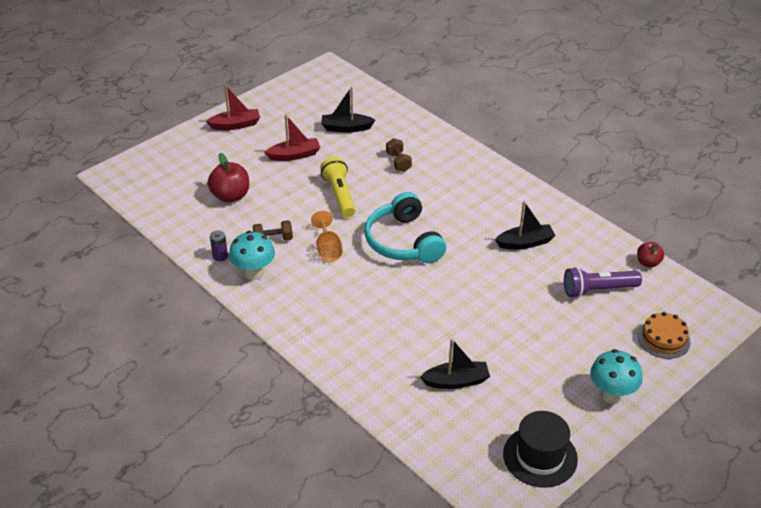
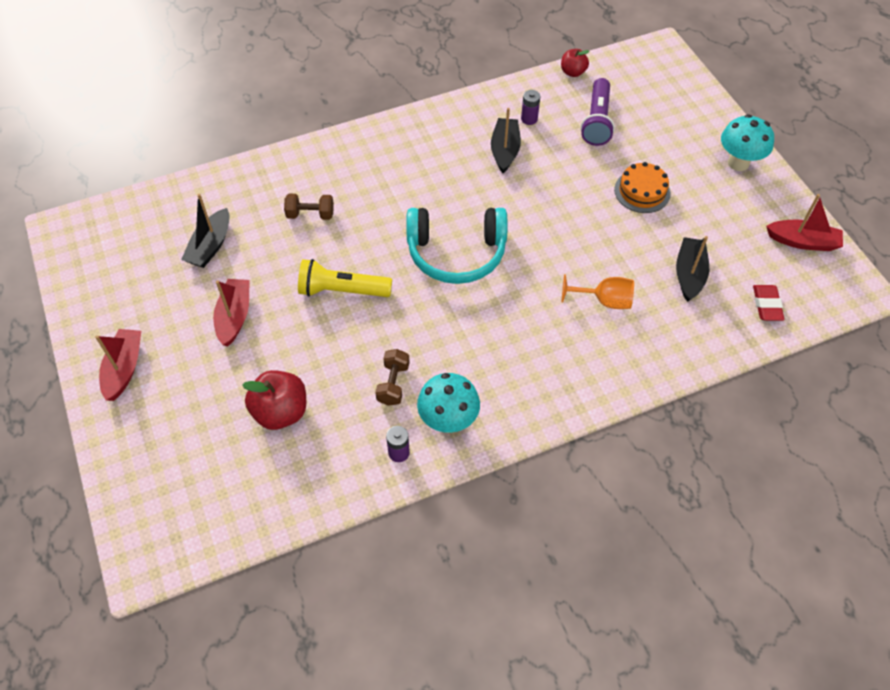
camera: 70 degrees left, 15 degrees up
(328, 249) = (437, 330): orange goblet -> orange goblet (604, 301)
(449, 439) = (766, 305): none -> red eraser
(540, 456) = (802, 241): black hat -> red boat
(571, 248) = (529, 119): none -> purple battery
(663, 339) = (677, 101): orange cake -> orange cake (642, 191)

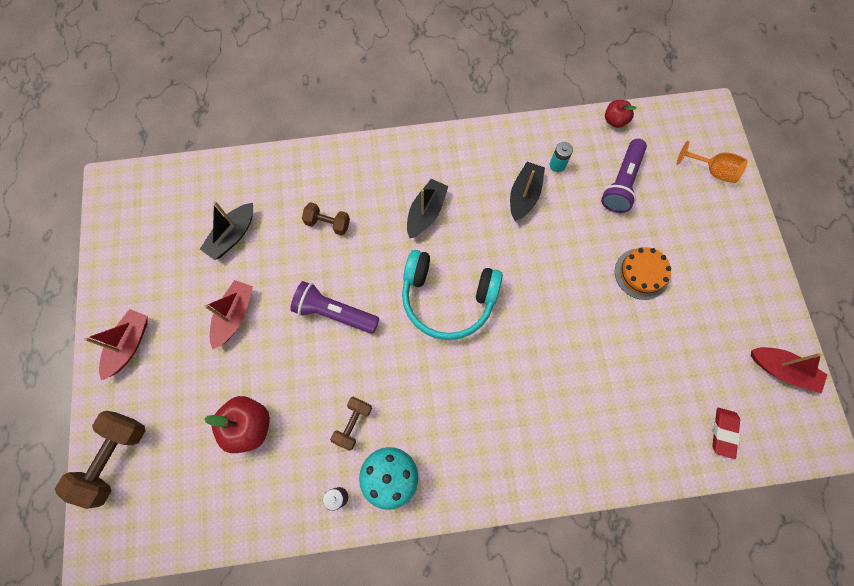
camera: 15 degrees right, 15 degrees up
(138, 477) = (114, 458): none -> brown dumbbell
(342, 290) = (334, 313): yellow flashlight -> purple flashlight
(529, 119) = (557, 165): purple battery -> turquoise battery
(604, 301) = (569, 386): orange goblet -> orange goblet (712, 171)
(689, 274) = (659, 378): black boat -> black boat (426, 213)
(738, 163) = (746, 264): turquoise mushroom -> none

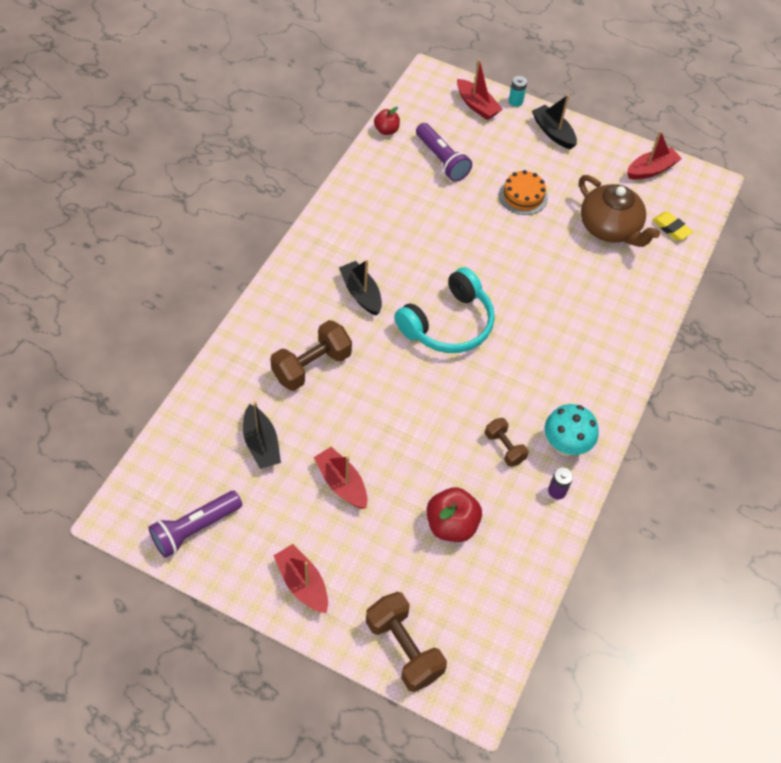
camera: 60 degrees left, 15 degrees down
(328, 223) = (311, 366): brown dumbbell -> brown dumbbell, size x1.71
(334, 313) = (398, 407): purple flashlight -> purple flashlight (195, 528)
(524, 195) = (401, 223): black boat -> black boat (553, 132)
(557, 165) = (393, 187): turquoise battery -> turquoise battery (515, 101)
(672, 373) = (610, 228): none -> brown teapot
(712, 171) = (477, 105): orange goblet -> red boat
(723, 432) = (671, 228): red eraser -> yellow eraser

